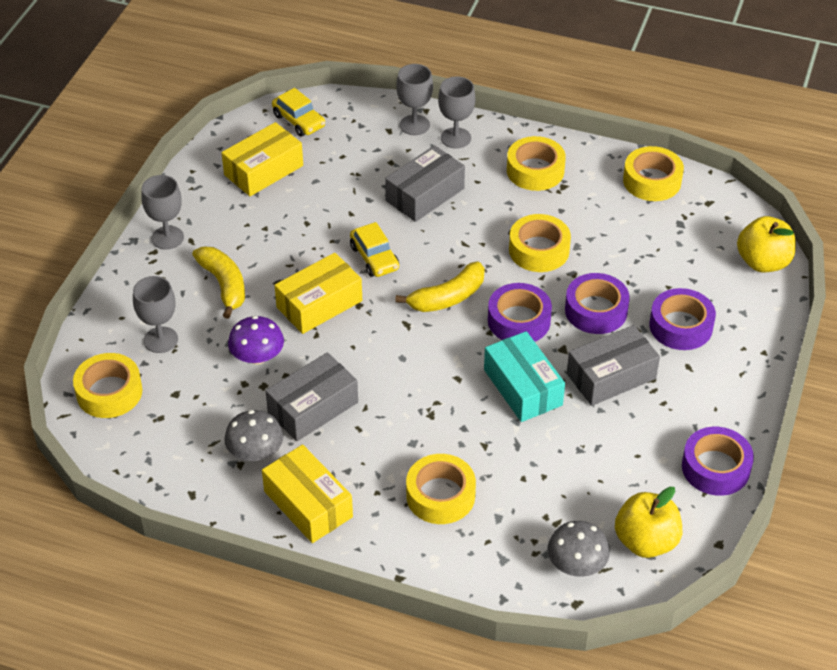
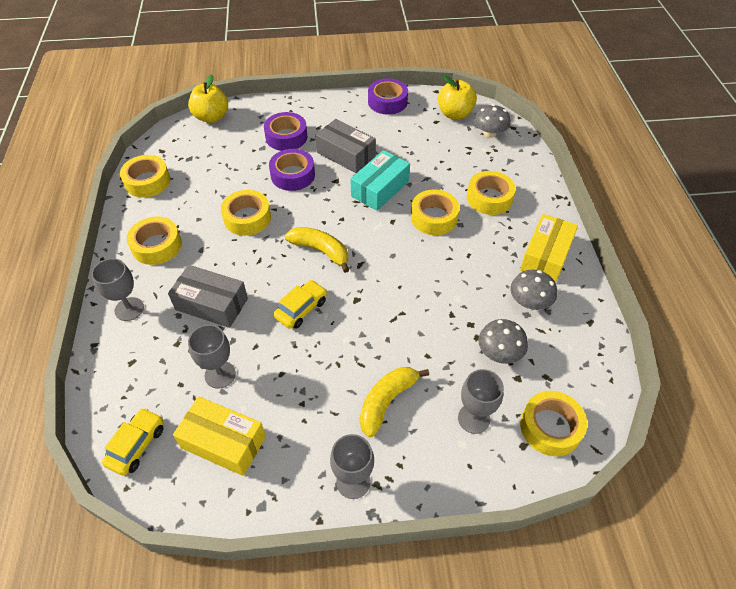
camera: 115 degrees left, 5 degrees up
(213, 393) = (499, 352): none -> grey mushroom
(257, 356) = (446, 340): purple mushroom -> none
(313, 407) = (469, 286): grey box -> none
(319, 304) = (370, 324): yellow box -> none
(414, 125) = (118, 345): grey goblet -> grey goblet (220, 374)
(439, 421) = (434, 217): none -> yellow tape
(519, 320) = (322, 208): purple tape -> none

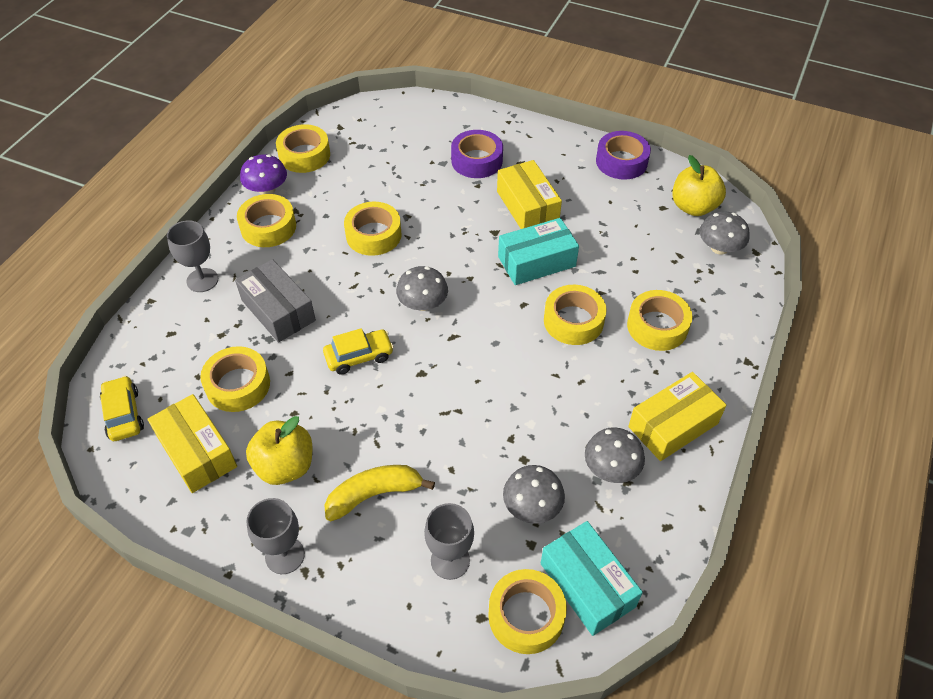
camera: 30 degrees right, 0 degrees up
(134, 218) = (267, 189): none -> purple mushroom
(136, 445) = (124, 414): yellow car -> yellow car turned 75 degrees counterclockwise
(211, 117) = (414, 108): yellow apple -> yellow apple (285, 466)
(220, 374) = (238, 385): grey goblet -> yellow tape
(293, 175) = (453, 207): purple tape -> none
(321, 251) = (423, 303): yellow banana -> grey mushroom
(346, 154) = (527, 206): grey box -> yellow box
(572, 385) = (587, 585): none -> turquoise box

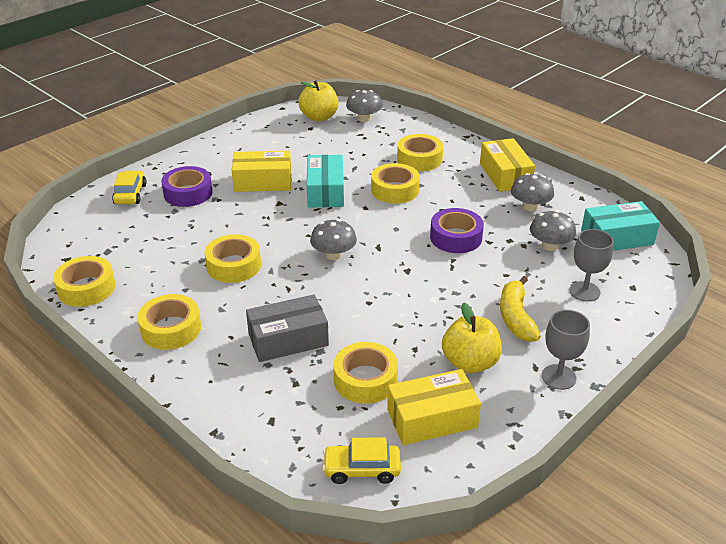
camera: 70 degrees left, 15 degrees down
(202, 280) = (212, 387): grey goblet -> none
(267, 189) = (115, 322): purple mushroom -> none
(359, 356) = (371, 300): yellow car -> yellow car (130, 194)
(526, 615) = (634, 268): yellow tape -> none
(621, 162) = (249, 131): purple tape -> purple tape (456, 237)

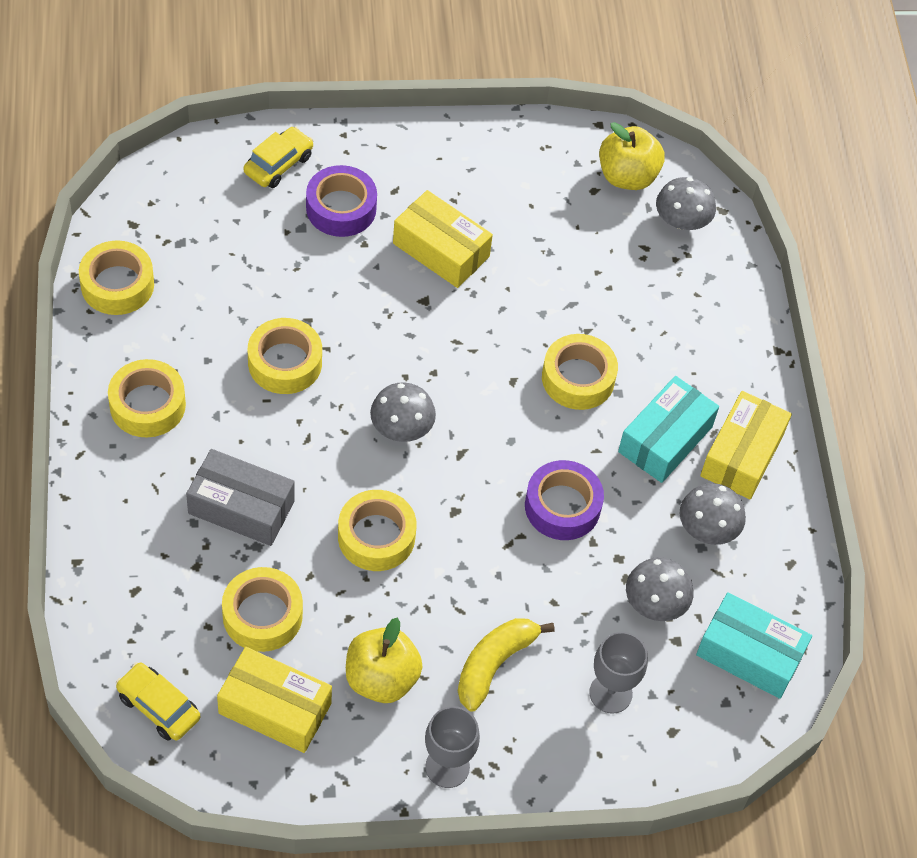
camera: 35 degrees right, 20 degrees up
(325, 191) = (495, 320): turquoise box -> turquoise box (665, 439)
(419, 159) = (668, 347): yellow tape -> yellow tape (376, 536)

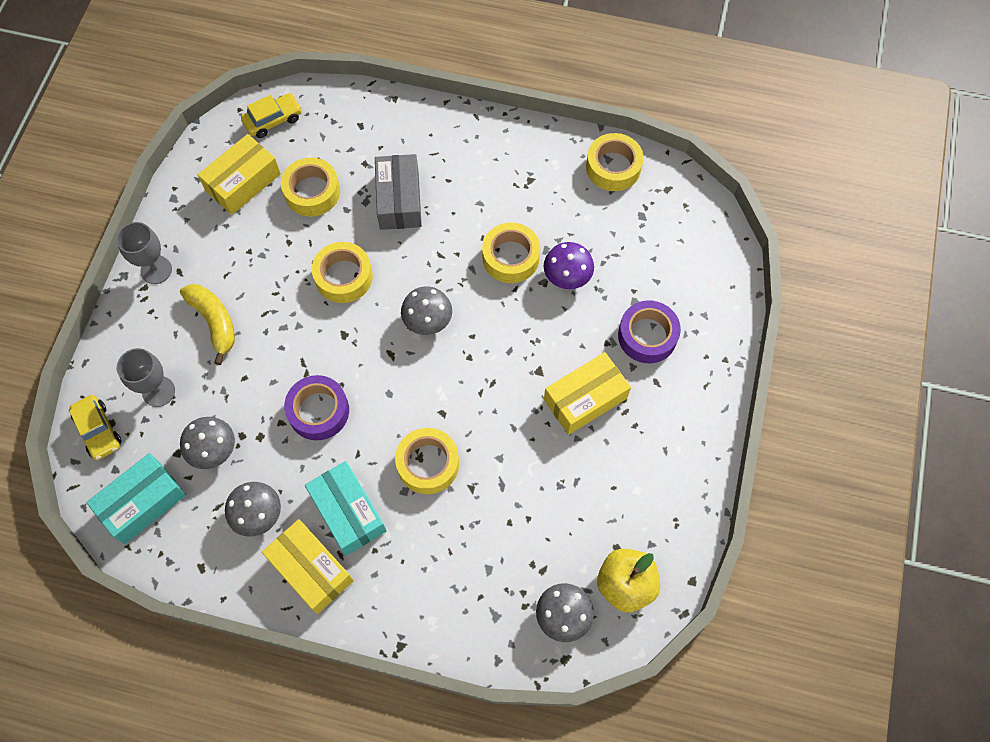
camera: 115 degrees right, 10 degrees up
(147, 405) = (502, 163): yellow tape -> none
(241, 507) = (399, 200): grey box -> grey box turned 45 degrees counterclockwise
(278, 164) = (704, 302): yellow car -> yellow car (99, 430)
(290, 300) = (567, 276): none -> purple mushroom
(381, 679) = (235, 249): yellow apple -> none

